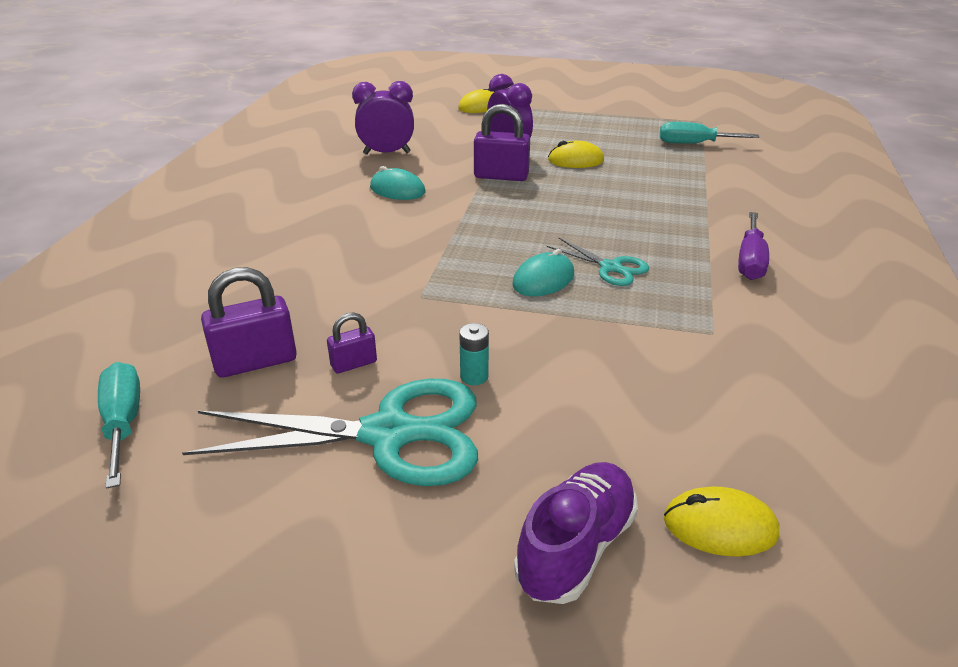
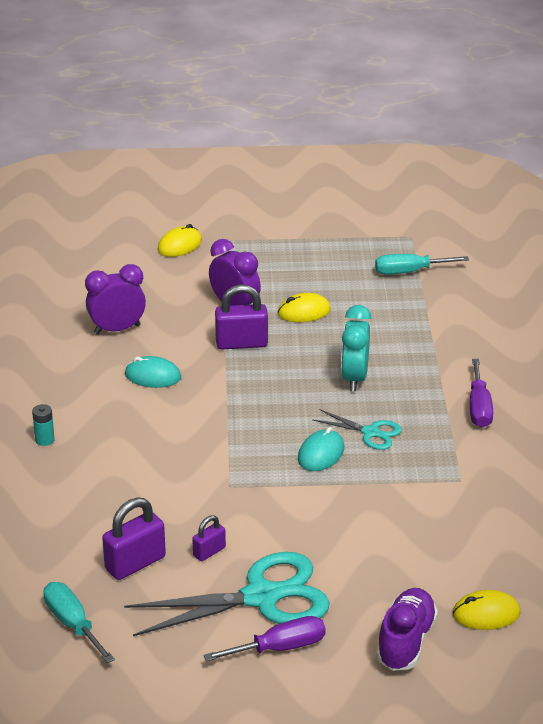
camera: 15 degrees left, 0 degrees up
(376, 516) = (280, 648): none -> purple screwdriver
(474, 376) = (301, 546): turquoise battery -> turquoise battery (44, 440)
(609, 217) = (354, 378): none -> turquoise clock

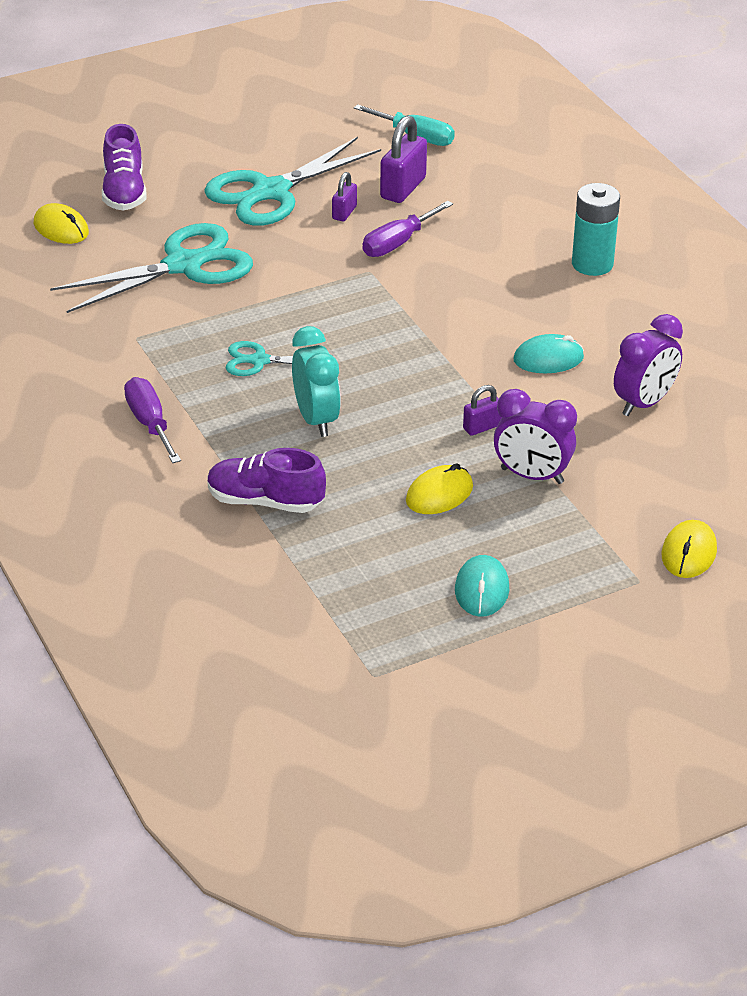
camera: 155 degrees right, 5 degrees up
(44, 440) = (592, 264): turquoise battery -> turquoise battery, size x1.95
(241, 343) = (482, 427): purple padlock -> purple padlock, size x0.56
(280, 648) = (230, 162): purple screwdriver -> purple screwdriver (398, 243)
(321, 454) = (299, 325): turquoise mouse -> turquoise mouse (481, 589)
(387, 537) = (184, 265): none -> turquoise scissors
(409, 272) = (339, 603): turquoise screwdriver -> none
(422, 336) = (265, 501): none -> purple shoe
(486, 614) = (61, 228): yellow mouse -> yellow mouse turned 75 degrees clockwise

